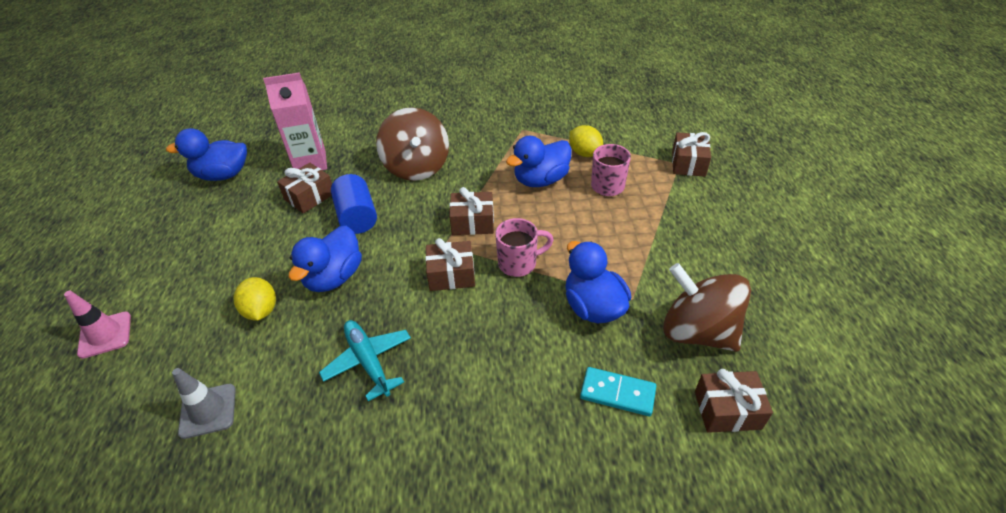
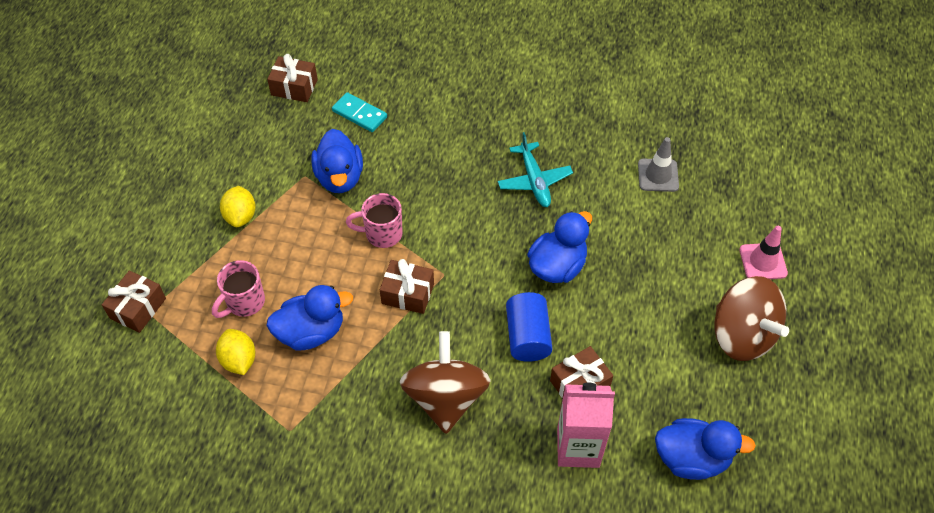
camera: 165 degrees left, 10 degrees up
(261, 310) = (624, 249): yellow lemon -> yellow lemon (241, 216)
(451, 275) = (447, 239): brown gift -> none
(697, 331) = (273, 138): brown spinning top -> brown spinning top (742, 335)

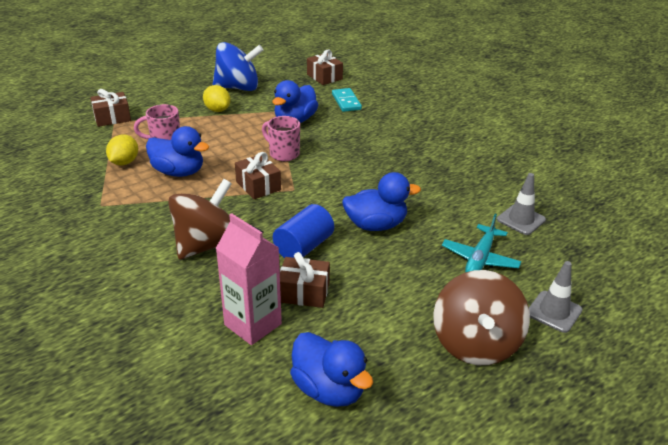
camera: 40 degrees right, 20 degrees down
(221, 165) = (238, 87): none -> blue spinning top
(241, 216) = (217, 110): yellow lemon -> yellow lemon turned 75 degrees counterclockwise
(534, 181) = (419, 178): turquoise plane -> turquoise plane (480, 259)
(763, 261) = (554, 312): pink traffic cone -> grey traffic cone

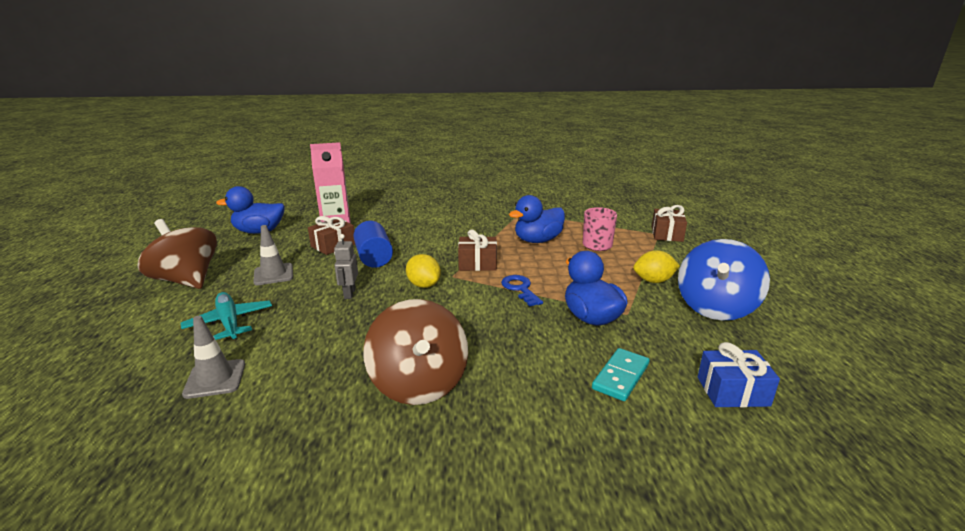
camera: 125 degrees right, 10 degrees down
(124, 162) = (575, 226): yellow lemon -> yellow lemon (424, 285)
(206, 244) = (428, 231): brown spinning top -> brown spinning top (419, 384)
(283, 154) = (520, 289): pink mug -> blue key
(324, 77) = (732, 391): brown gift -> blue gift
(346, 102) = (621, 376): turquoise domino -> turquoise domino turned 75 degrees counterclockwise
(376, 225) = (349, 293): blue duck -> grey robot
(554, 312) = (129, 325): grey traffic cone -> grey traffic cone (273, 274)

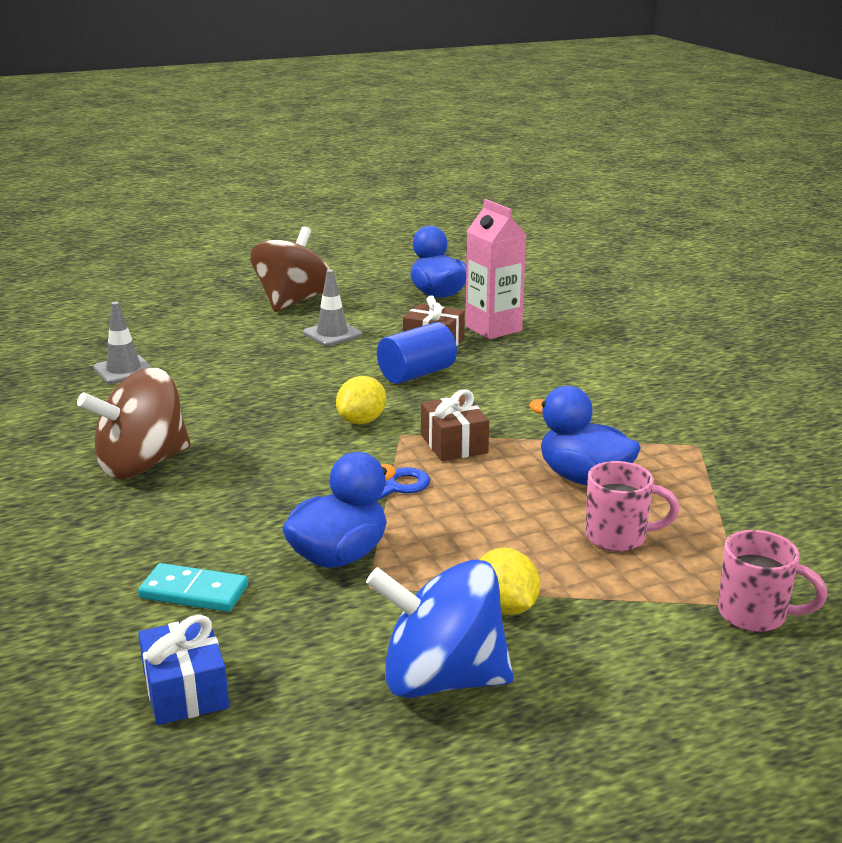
camera: 70 degrees right, 0 degrees up
(229, 322) = (220, 346): turquoise plane -> none
(349, 293) = (312, 384): grey robot -> none
(667, 234) = (755, 615): brown gift -> pink mug

